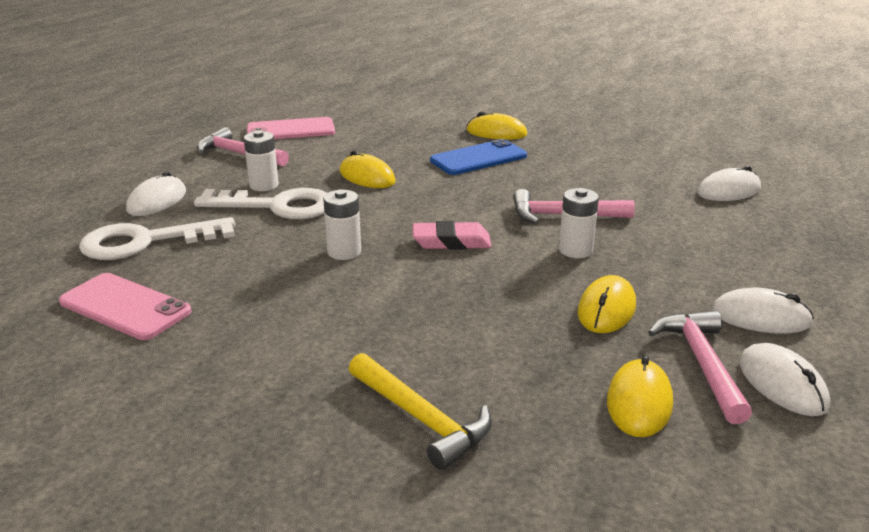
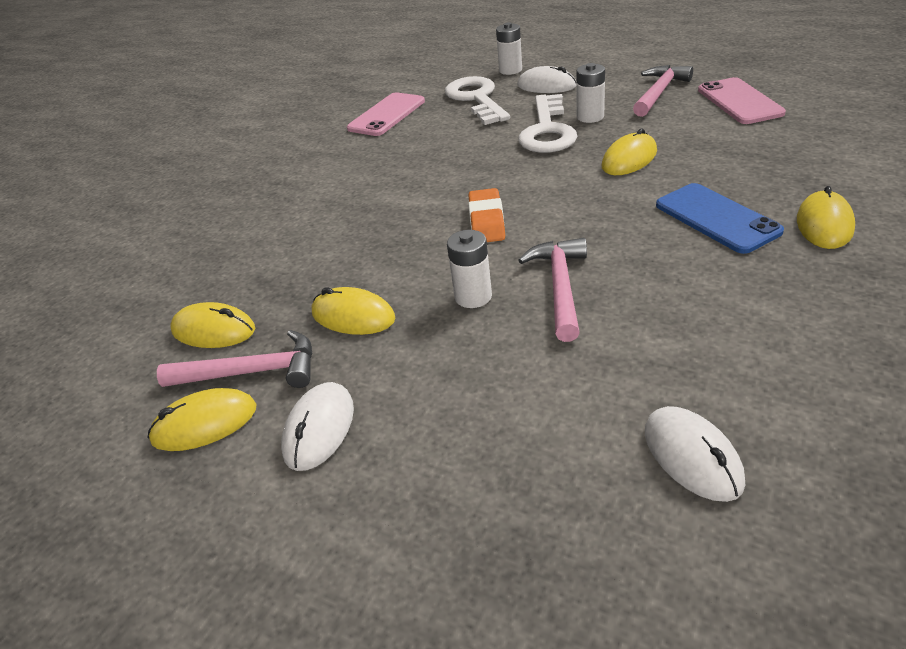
camera: 95 degrees right, 10 degrees up
(344, 252) = (464, 173): white battery -> white battery (510, 70)
(421, 418) = (234, 234): yellow hammer -> none
(451, 242) = (486, 221): pink eraser -> orange eraser
(782, 384) = (204, 424): white mouse -> yellow mouse

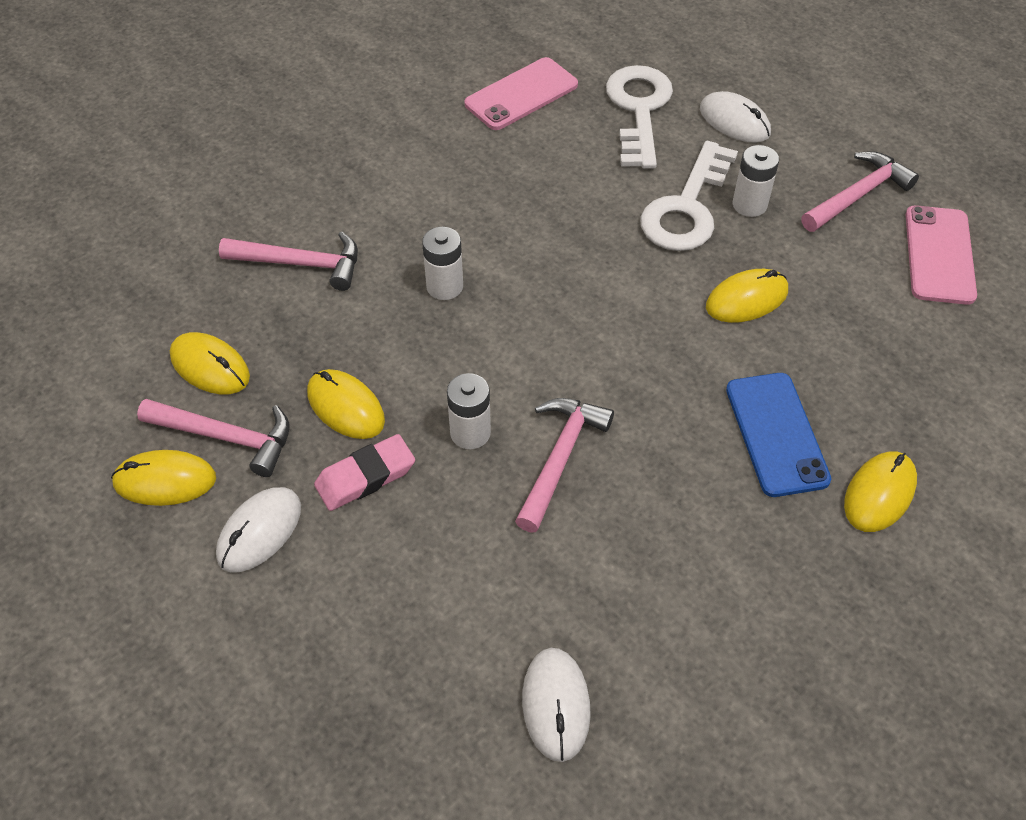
camera: 15 degrees right, 15 degrees up
(264, 245) = (300, 264): none -> pink hammer
(399, 355) = (365, 477): none -> pink eraser
(486, 221) = (539, 330): orange eraser -> none
(510, 70) = (710, 69): white battery -> white battery (444, 286)

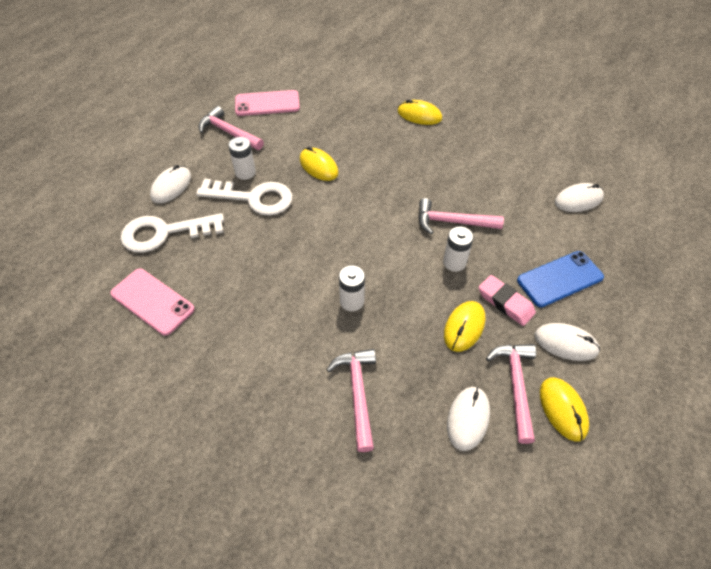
camera: 105 degrees left, 0 degrees up
(210, 366) = (468, 419): yellow mouse -> white mouse
(776, 434) = (401, 148): blue phone -> blue phone (560, 279)

